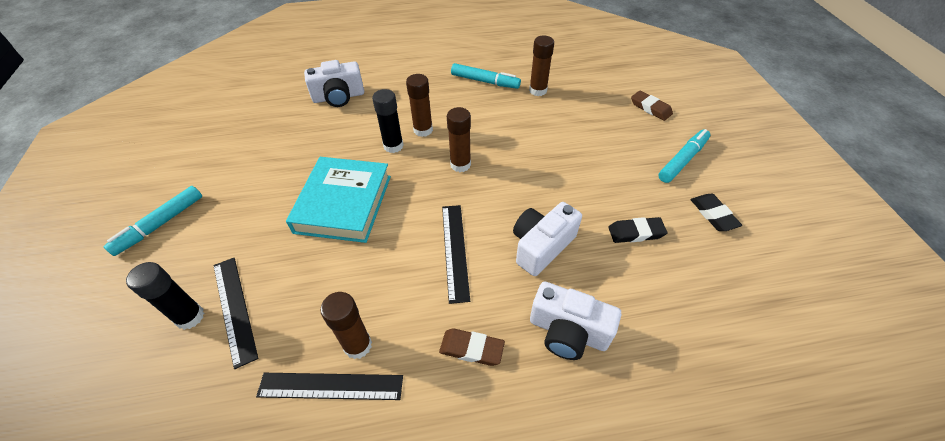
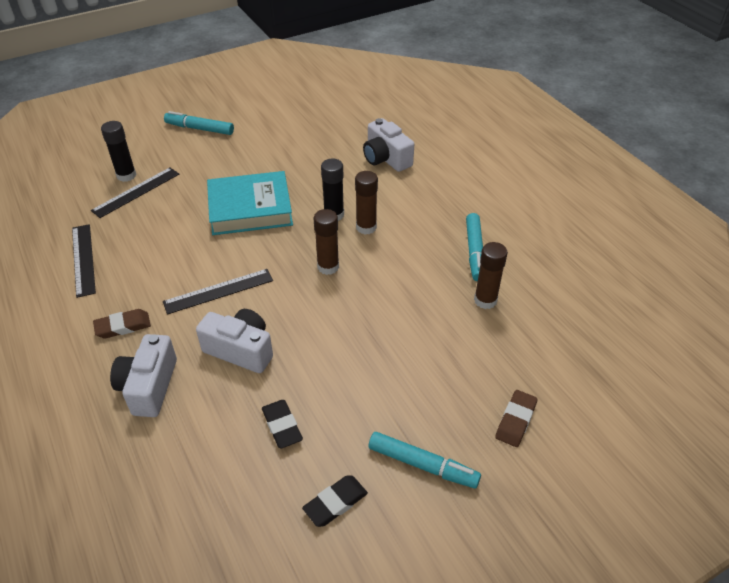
camera: 70 degrees right, 5 degrees down
(358, 345) = (116, 262): brown glue stick -> none
(471, 349) = (123, 326): brown eraser -> brown eraser turned 75 degrees clockwise

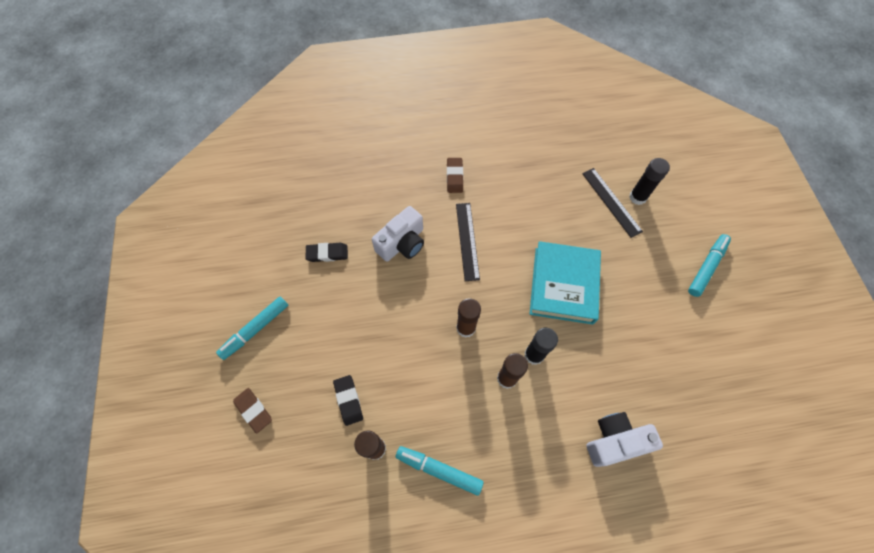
camera: 110 degrees right, 20 degrees up
(83, 259) = (534, 159): black ruler -> none
(149, 386) = (394, 185): white camera -> none
(335, 503) = (259, 269): black eraser -> black eraser (348, 400)

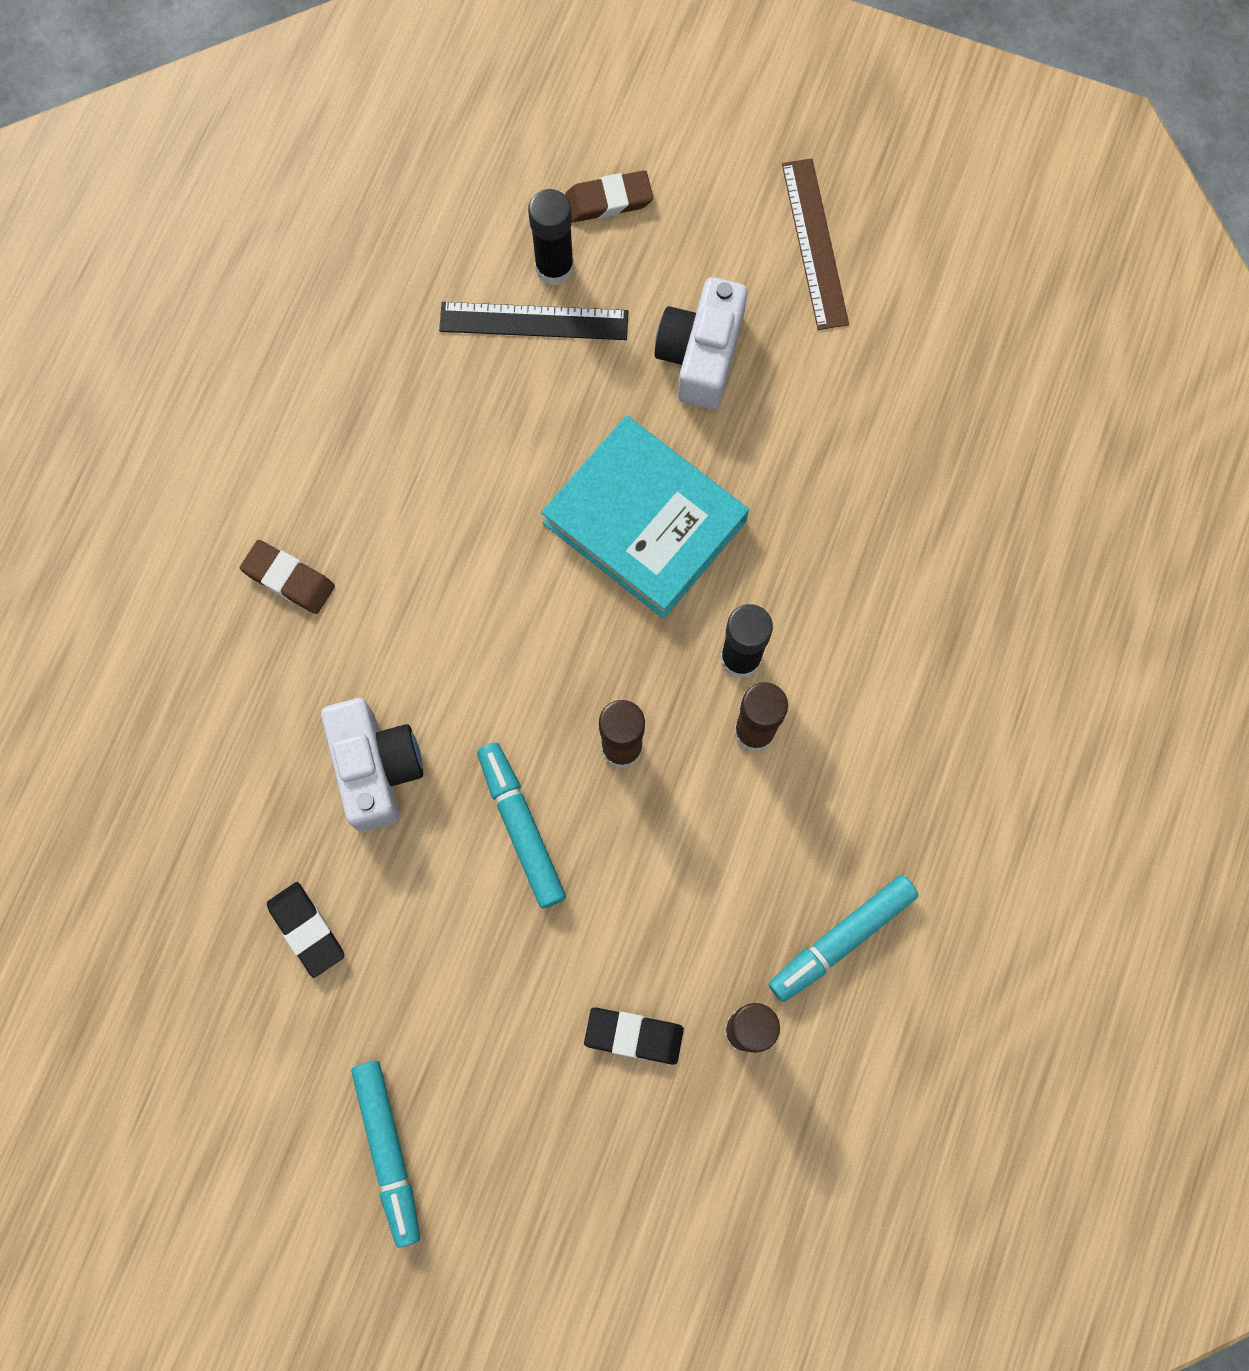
camera: 60 degrees left, 10 degrees up
(253, 410) = (552, 1223): brown eraser -> brown eraser (609, 200)
(327, 253) = (306, 930): black eraser -> black eraser turned 60 degrees counterclockwise
(467, 241) = (448, 640): black ruler -> none
(615, 441) = (955, 621): white camera -> white camera (701, 355)
(706, 267) = (760, 254): turquoise marker -> turquoise marker (521, 827)
(729, 286) = (815, 243): none -> brown ruler

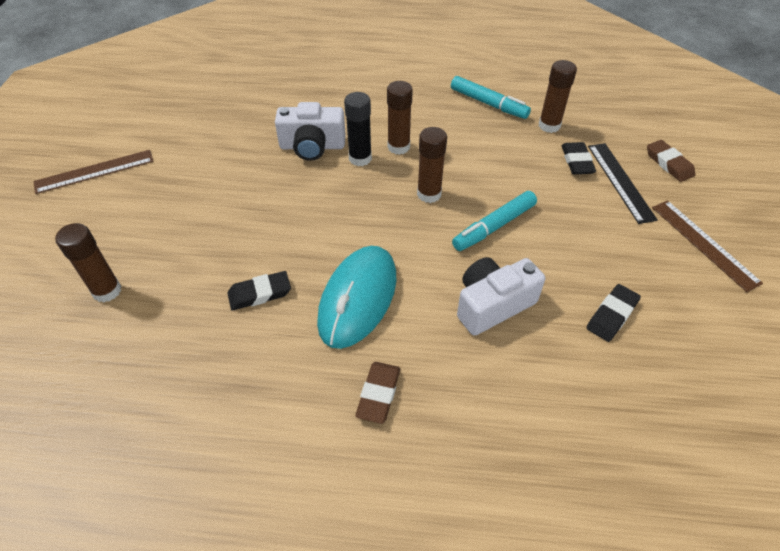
camera: 105 degrees left, 25 degrees down
(388, 1151) = (704, 244): turquoise marker -> brown ruler
(443, 587) = (358, 298): none -> turquoise mouse
(491, 460) = (260, 293): none -> black eraser
(534, 321) = (150, 293): black ruler -> black ruler (620, 181)
(554, 267) = (107, 291): black glue stick -> brown glue stick
(609, 200) = (53, 272): brown eraser -> brown eraser (668, 163)
(644, 522) = (288, 210): turquoise book -> none
(701, 355) = (172, 206): white camera -> white camera (312, 146)

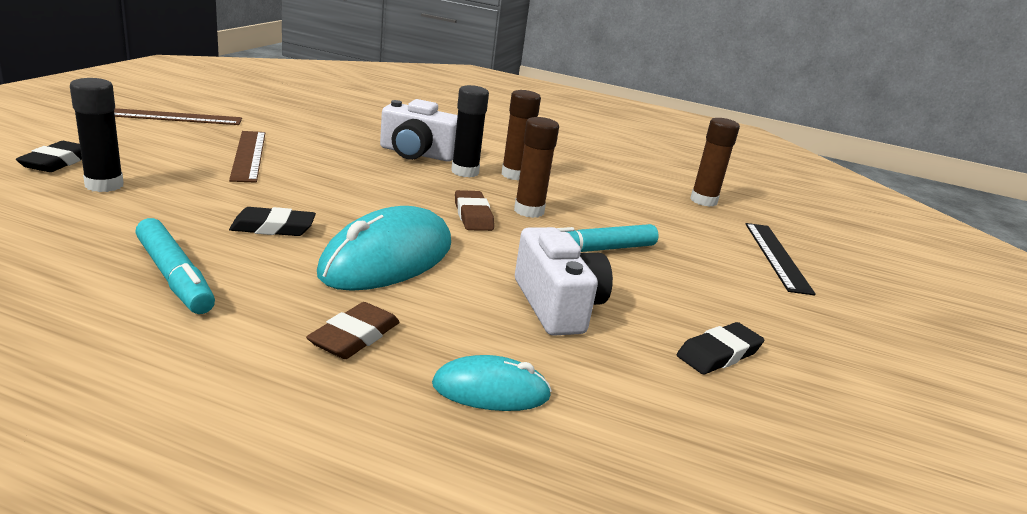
camera: 10 degrees right, 25 degrees down
(107, 291) = (104, 185): brown glue stick -> black glue stick
(486, 412) = (491, 391): none -> turquoise mouse
(488, 104) = (637, 172): turquoise marker -> turquoise marker (174, 277)
(492, 305) = (557, 305): white camera -> white camera turned 90 degrees clockwise
(577, 161) = (726, 231): black eraser -> black eraser (57, 162)
(668, 163) = (847, 258): brown eraser -> brown eraser (473, 215)
(704, 244) = (875, 328): brown ruler -> brown ruler (248, 155)

